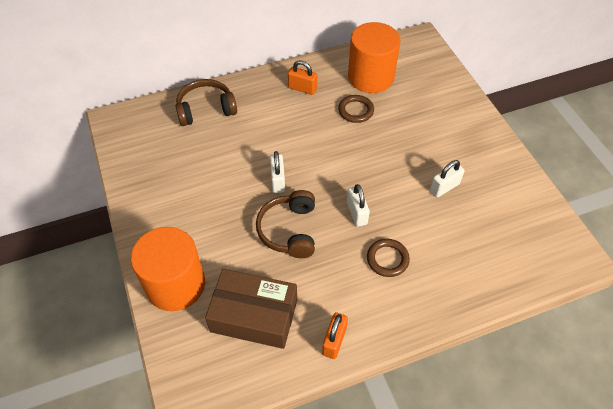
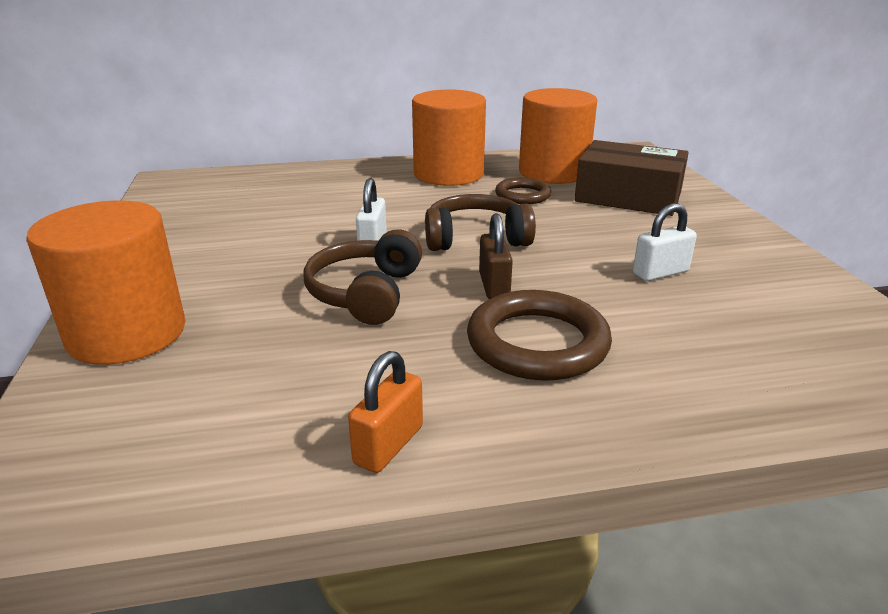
camera: 10 degrees right, 25 degrees down
(206, 109) = (300, 180): brown headphones -> brown headphones (475, 238)
(254, 315) = (242, 388): brown box -> brown box (628, 197)
(302, 88) = (448, 174): orange padlock -> orange cylinder
(357, 213) = (494, 286): white padlock -> brown padlock
(387, 259) = (537, 343): brown ring -> brown ring, size x1.68

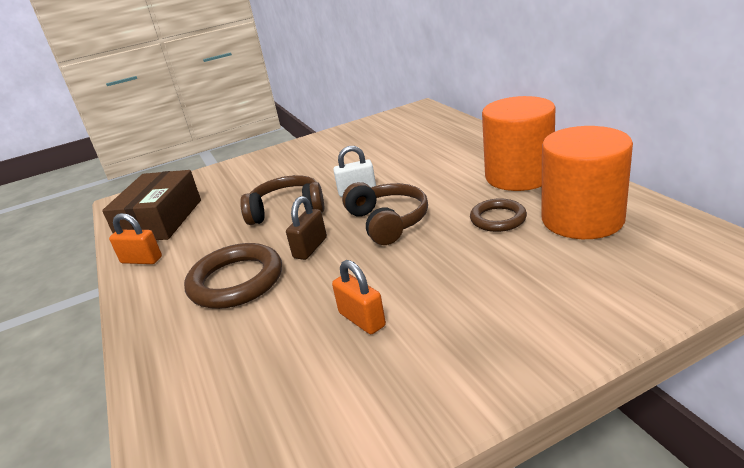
camera: 80 degrees right, 0 degrees up
(127, 333) = (234, 172): orange cylinder -> none
(494, 286) = (310, 248): brown padlock -> brown padlock turned 45 degrees counterclockwise
(628, 197) = (548, 275): brown box -> brown box (161, 220)
(660, 273) = (362, 319): white padlock -> orange padlock

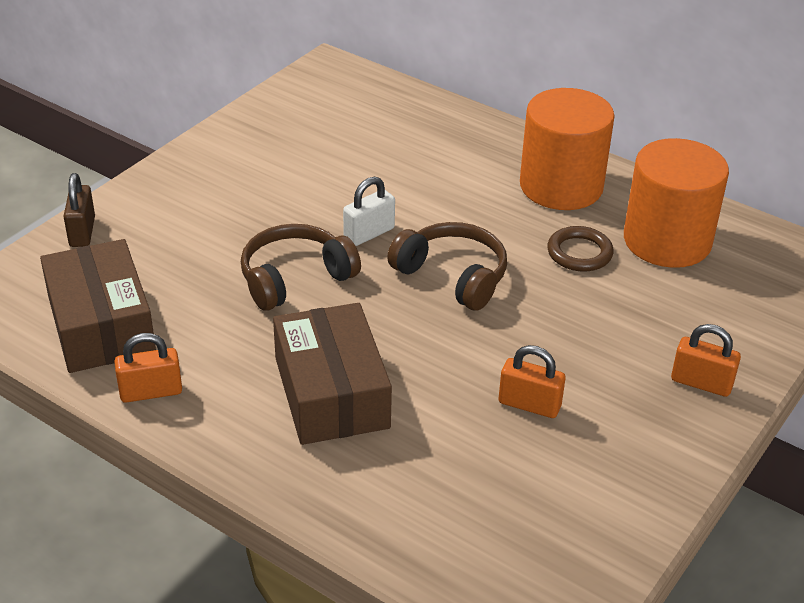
camera: 35 degrees left, 10 degrees up
(236, 281) = (331, 392): brown ring -> brown box
(310, 248) = (385, 329): brown padlock -> brown padlock (82, 232)
(532, 335) = (701, 383): none -> orange padlock

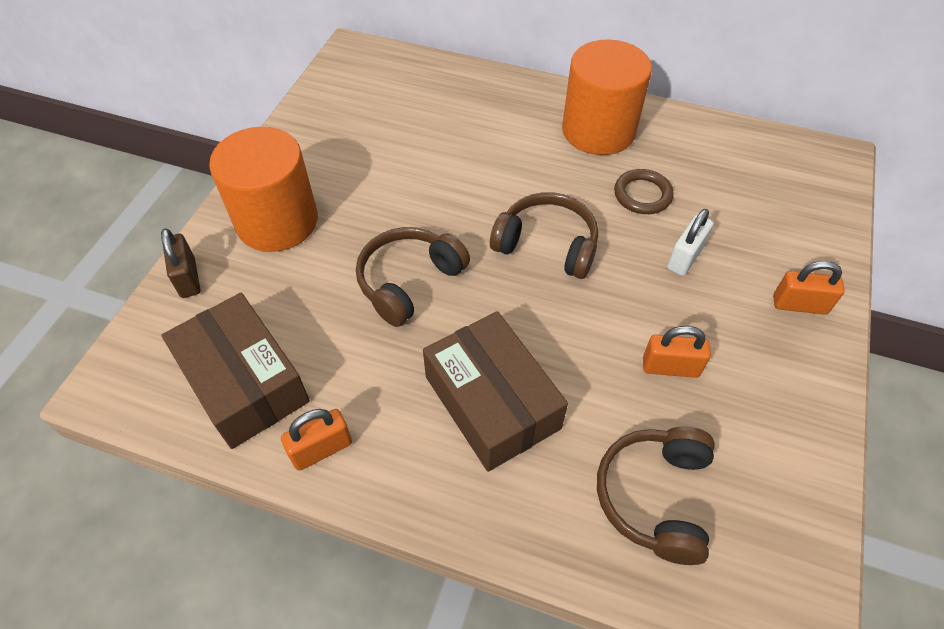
camera: 15 degrees left, 15 degrees up
(369, 233) = (456, 217): white padlock -> white padlock (685, 257)
(457, 502) = (655, 497): none -> brown headphones
(667, 241) = (707, 166): orange cylinder -> orange cylinder (277, 221)

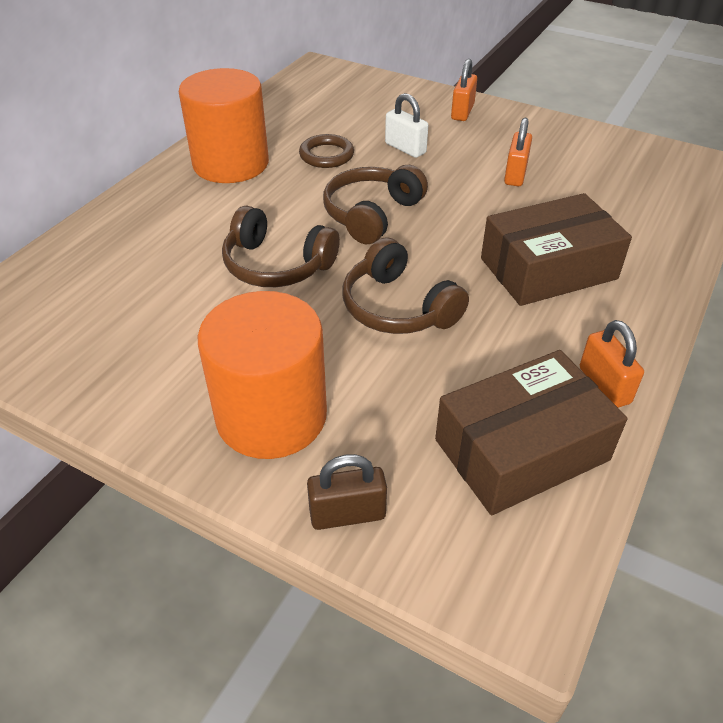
camera: 80 degrees left, 10 degrees down
(655, 497) = (630, 201): brown headphones -> brown headphones (277, 265)

